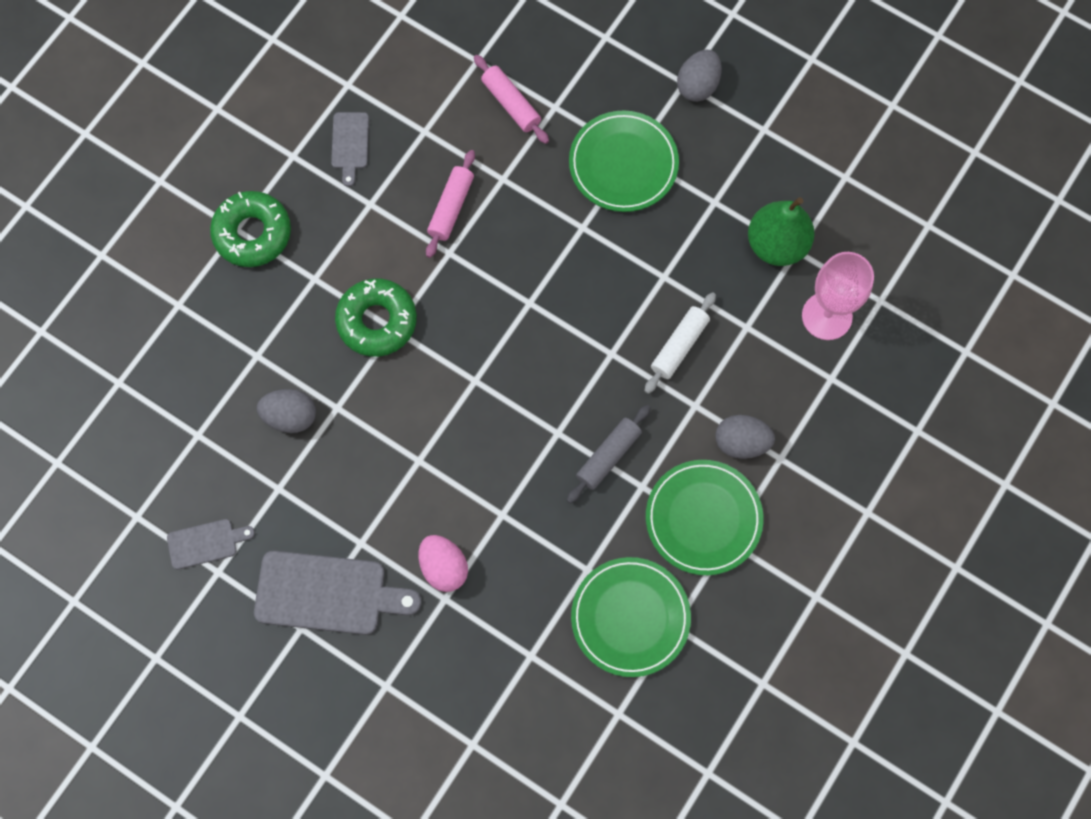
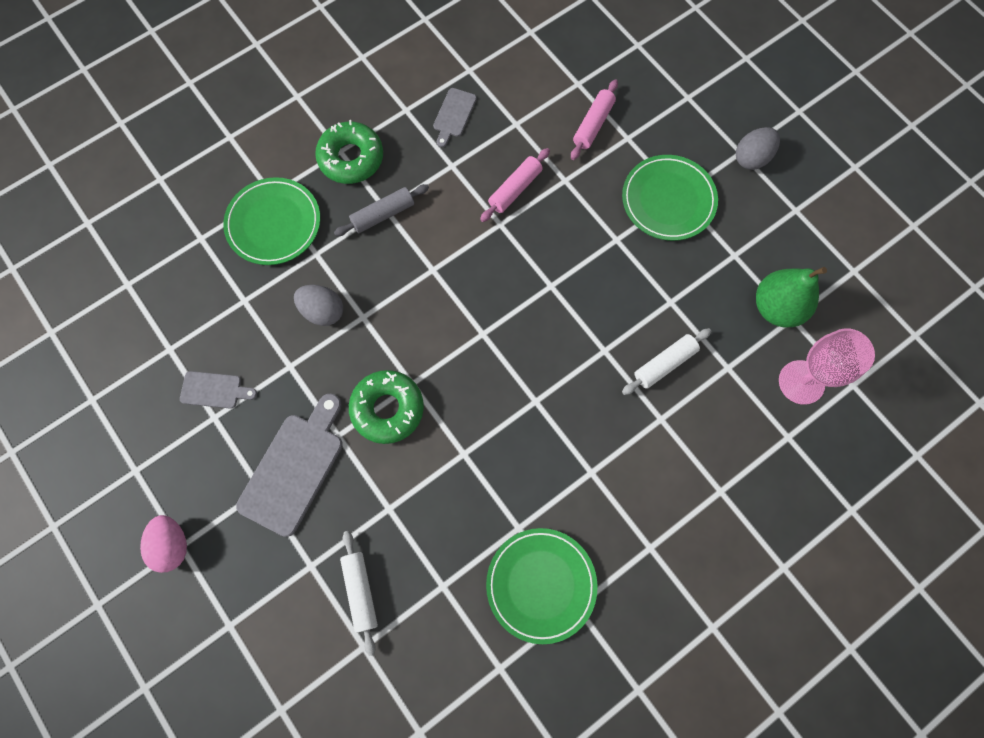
camera: 20 degrees right, 0 degrees up
(328, 594) = (294, 468): grey cutting board -> grey cutting board turned 90 degrees counterclockwise
(377, 321) = (421, 259): green donut -> green donut (387, 409)
(444, 567) = (398, 481): pink egg -> pink egg (172, 545)
(448, 692) = (360, 591): none -> white rolling pin
(511, 104) = (593, 124): pink rolling pin -> pink rolling pin turned 45 degrees clockwise
(608, 456) = (571, 436): grey rolling pin -> grey rolling pin (383, 214)
(703, 518) = (635, 520): green plate -> green plate (274, 224)
(741, 442) = (691, 465): grey egg -> none

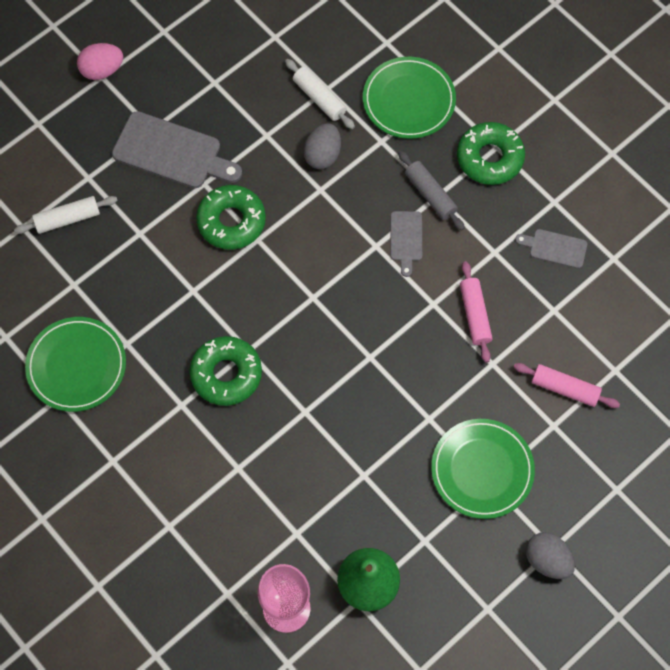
camera: 85 degrees right, 5 degrees down
(214, 390) = (239, 78): grey cutting board -> grey cutting board (406, 239)
(515, 189) = (475, 315): pink rolling pin -> pink rolling pin turned 45 degrees clockwise
(560, 424) = (226, 374): none -> green donut
(664, 364) = (295, 470): white rolling pin -> white rolling pin (319, 98)

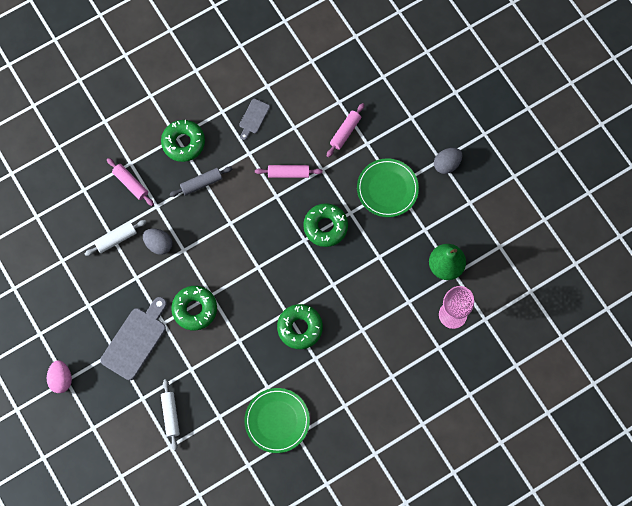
camera: 80 degrees left, 5 degrees up
(397, 384) = (325, 227): none -> green donut
(406, 239) = (229, 204): grey cutting board -> none
(408, 100) = (131, 184): green plate -> pink rolling pin

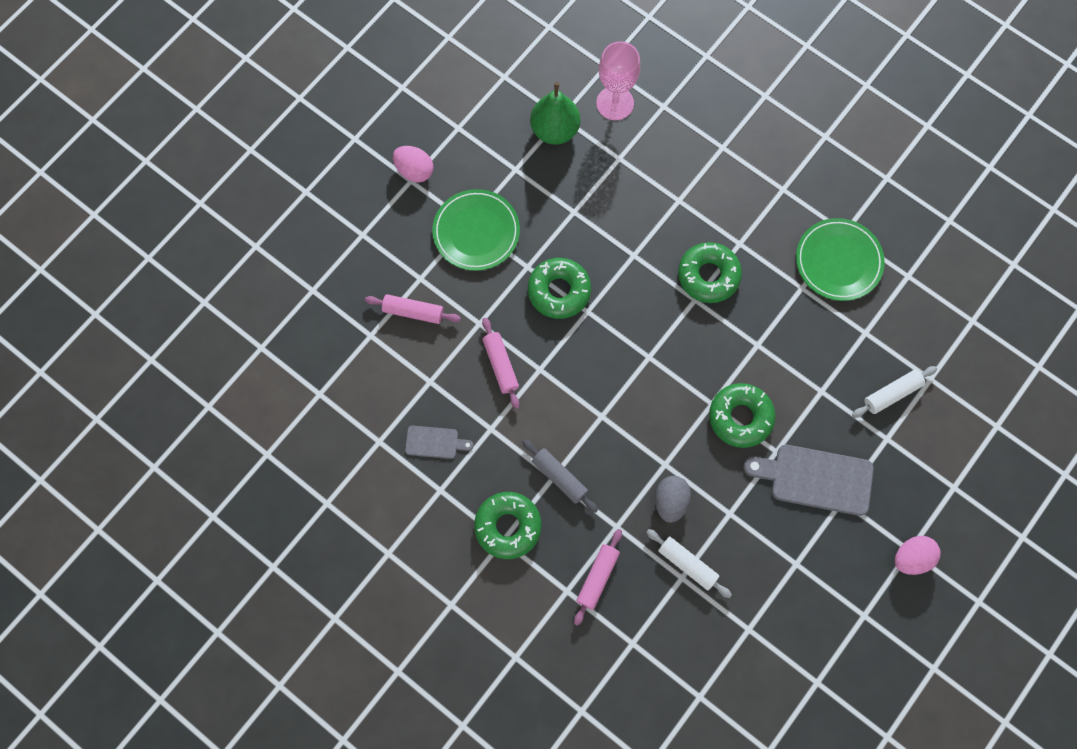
camera: 110 degrees left, 0 degrees up
(446, 164) = (414, 171): grey egg -> pink egg

